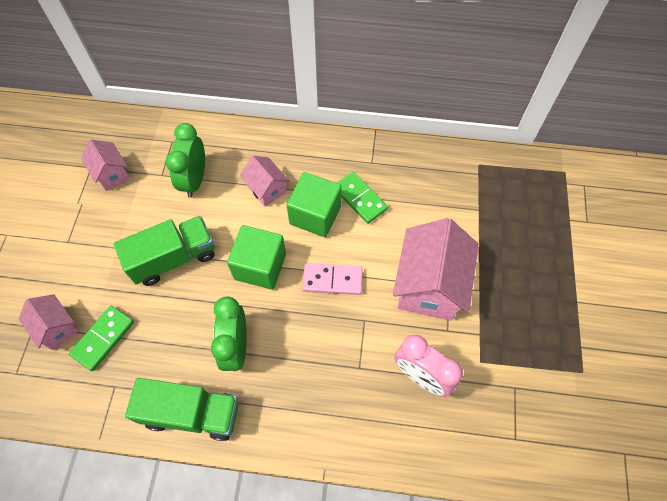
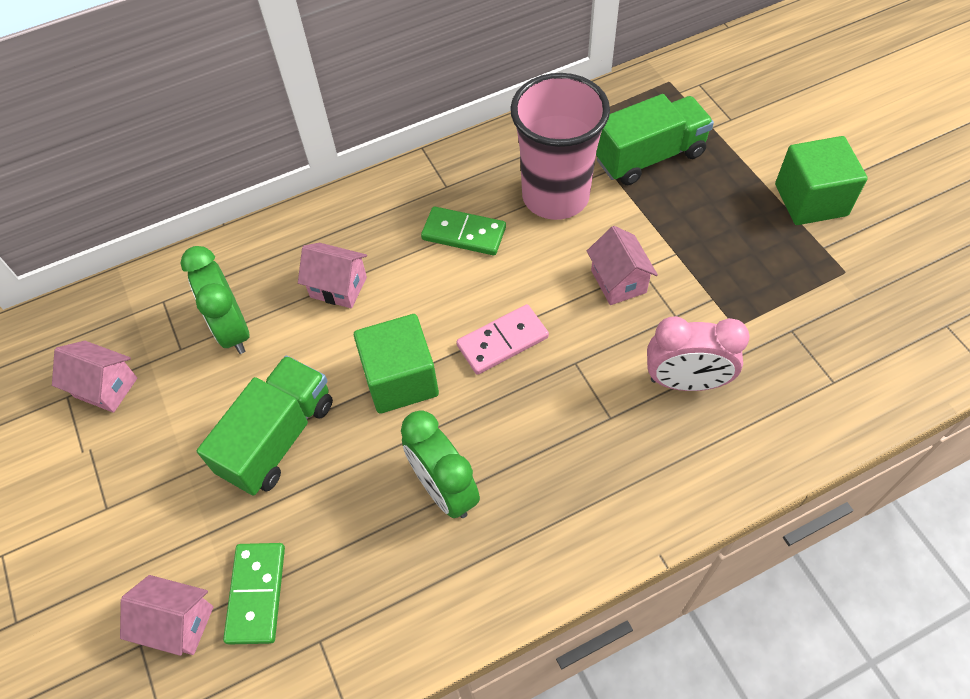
camera: 30 degrees left, 5 degrees down
(192, 413) = (449, 602): green truck -> green truck (649, 157)
(315, 215) = (423, 282): green cube -> green cube (810, 200)
(429, 286) = (618, 281): pink house -> pink house, size x0.53
(432, 207) = (555, 196): none -> pink cup

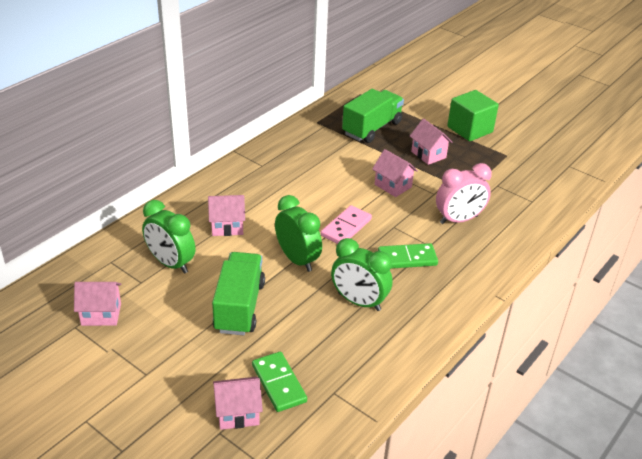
camera: 30 degrees left, 20 degrees down
(400, 379) = (297, 259): green cube -> green clock
(464, 233) = (288, 184): green domino -> green domino (407, 258)
(555, 196) = (331, 156): pink cup -> none
(711, 234) = (428, 154): none -> pink house

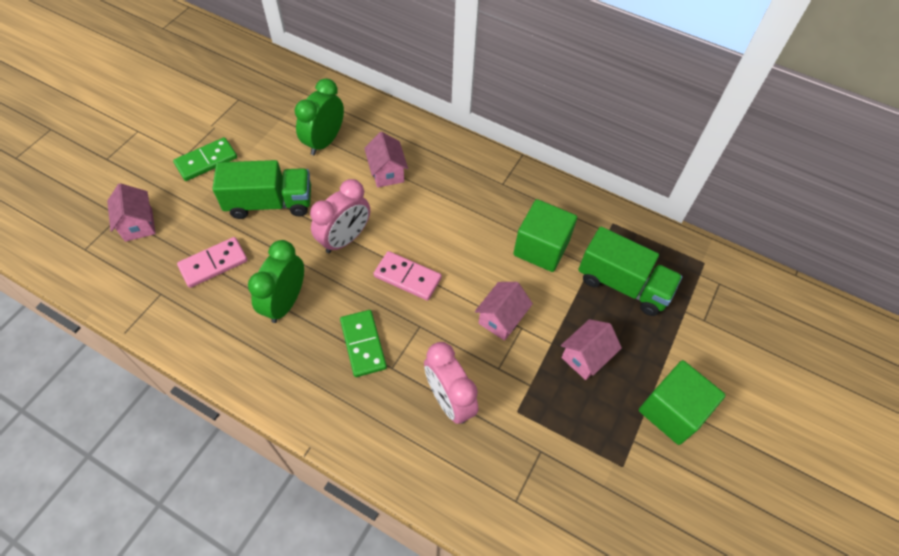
camera: 80 degrees right, 20 degrees up
(101, 314) = (253, 111): pink house -> none
(278, 383) = (172, 248): green domino -> green domino (206, 161)
(297, 259) = (345, 239): green clock -> pink clock
(305, 351) = (213, 263): none -> pink domino
(332, 157) = (541, 248): none -> green cube

